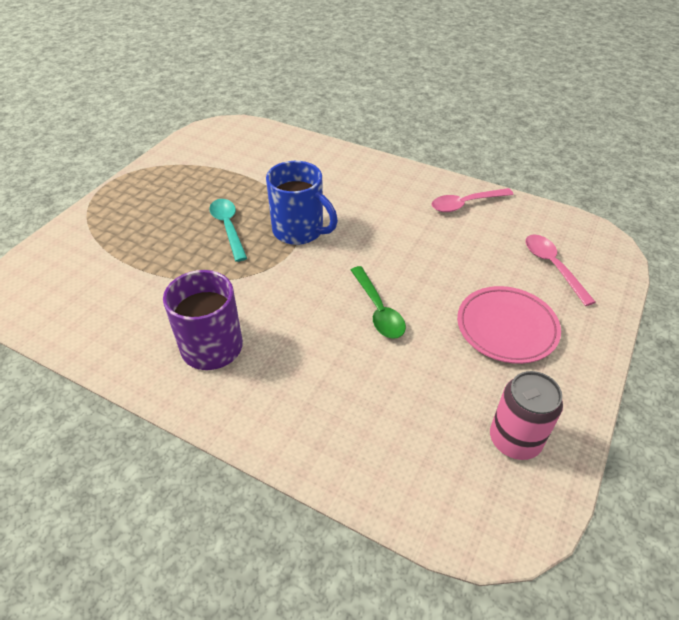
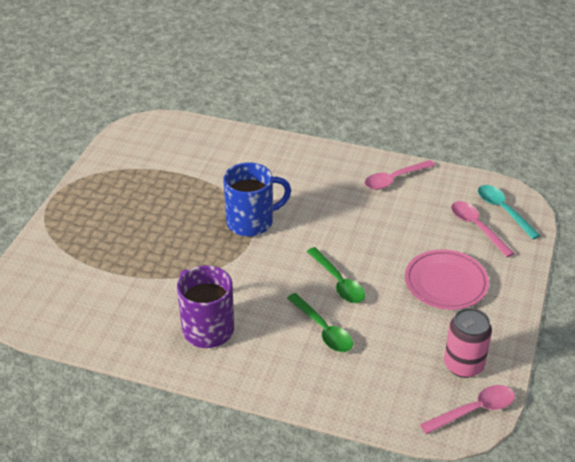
camera: 10 degrees left, 5 degrees down
(228, 227) = (185, 226): turquoise spoon -> turquoise spoon (503, 210)
(299, 231) = (251, 222): blue mug -> blue mug turned 45 degrees counterclockwise
(346, 366) = (323, 330): none -> green spoon
(521, 510) = (474, 410): none -> pink spoon

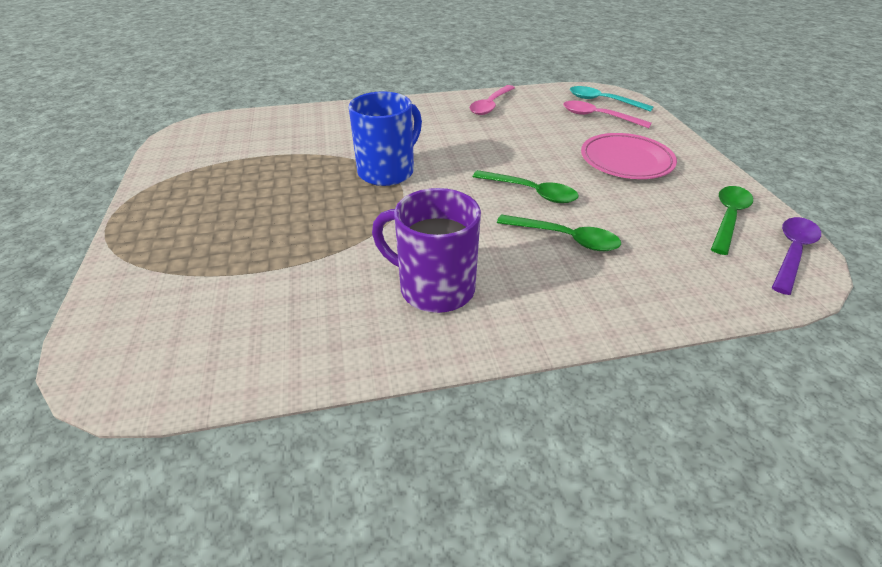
camera: 30 degrees left, 0 degrees up
(463, 365) = (728, 218): pink can -> green spoon
(474, 410) = (792, 253): pink spoon -> purple spoon

